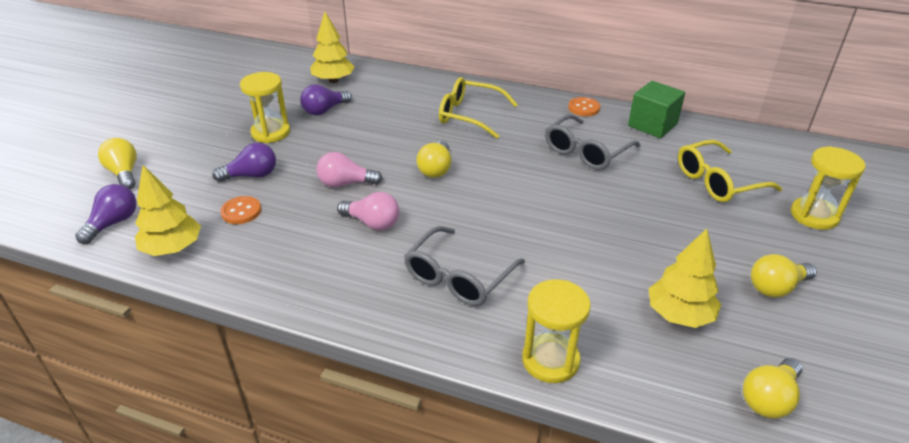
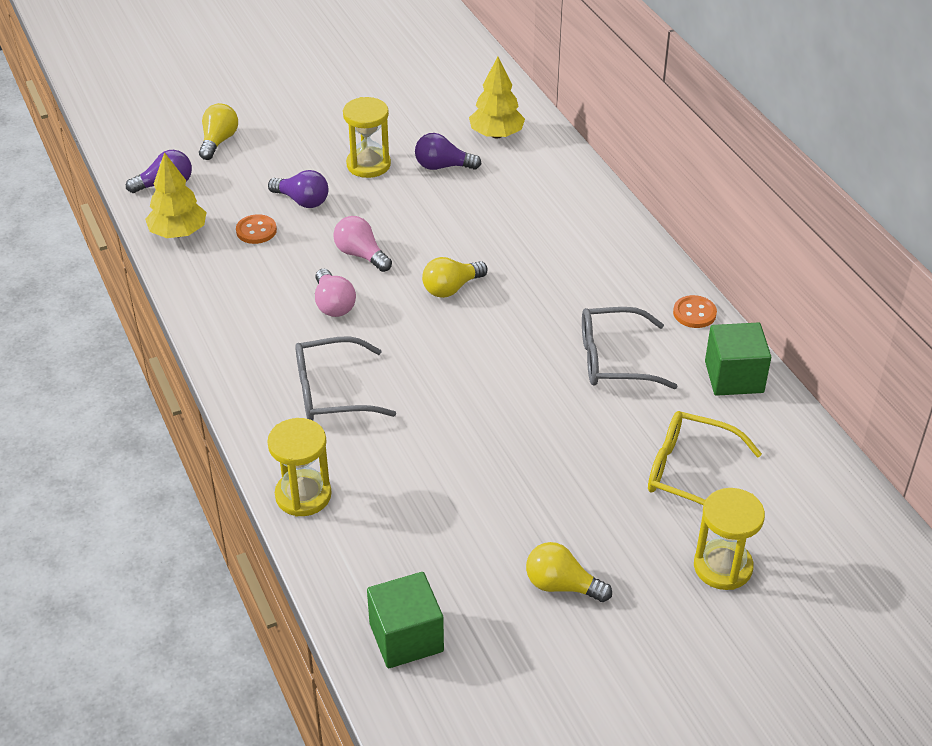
camera: 45 degrees right, 5 degrees up
(469, 115) = (565, 251): yellow glasses -> none
(679, 315) = (445, 541): yellow tree -> none
(769, 398) = (406, 637): yellow light bulb -> green cube

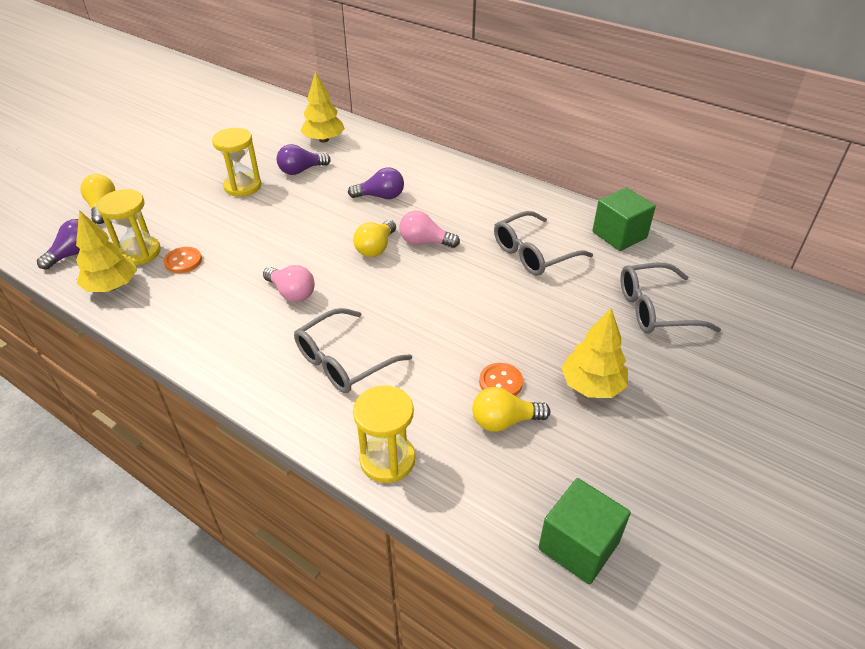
camera: 30 degrees left, 0 degrees up
(302, 201) = (207, 227): purple light bulb -> purple light bulb (380, 196)
(361, 255) = (286, 249): pink light bulb -> pink light bulb (425, 242)
(546, 516) = (592, 385): none -> yellow tree
(562, 585) = (652, 435): yellow light bulb -> yellow light bulb (504, 421)
(689, 473) = (655, 309): yellow glasses -> grey glasses
(694, 313) = (556, 205): orange button -> orange button (500, 382)
(722, 567) = (741, 365): yellow hourglass -> yellow hourglass (139, 252)

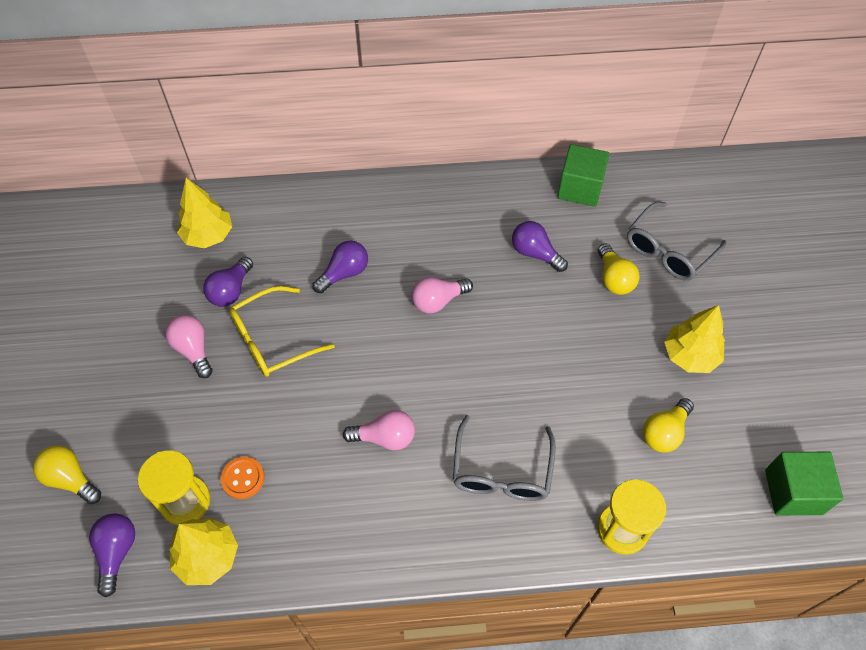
camera: 40 degrees left, 15 degrees up
(243, 186) = (193, 350): yellow hourglass -> pink light bulb
(292, 205) = (272, 340): none -> yellow glasses
(376, 248) = (403, 336): yellow light bulb -> yellow light bulb (614, 278)
(500, 382) = (630, 400): orange button -> none
(533, 253) = (535, 253): grey glasses -> purple light bulb

